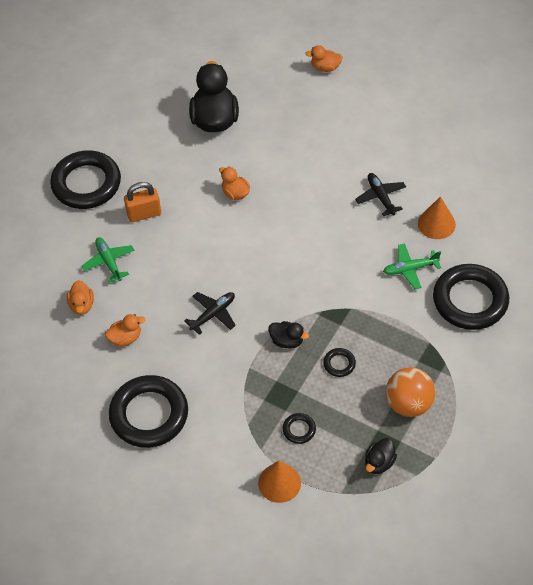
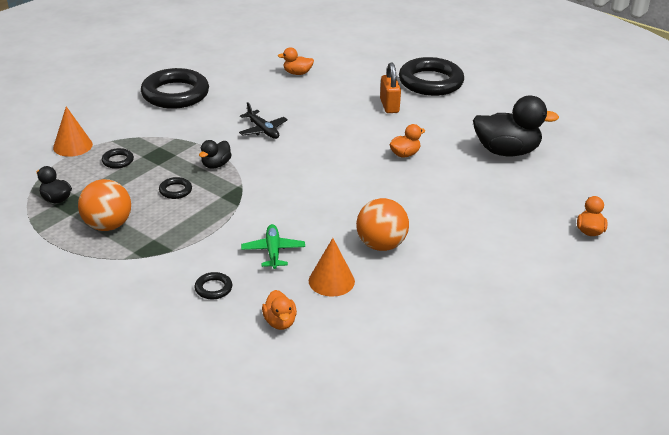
camera: 95 degrees right, 20 degrees down
(109, 262) = (339, 87): green plane -> none
(125, 338) = (255, 89): orange duck -> orange duck (280, 322)
(380, 197) = (381, 245): black plane -> orange ball
(470, 300) = (213, 288): black ring -> black ring, size x0.42

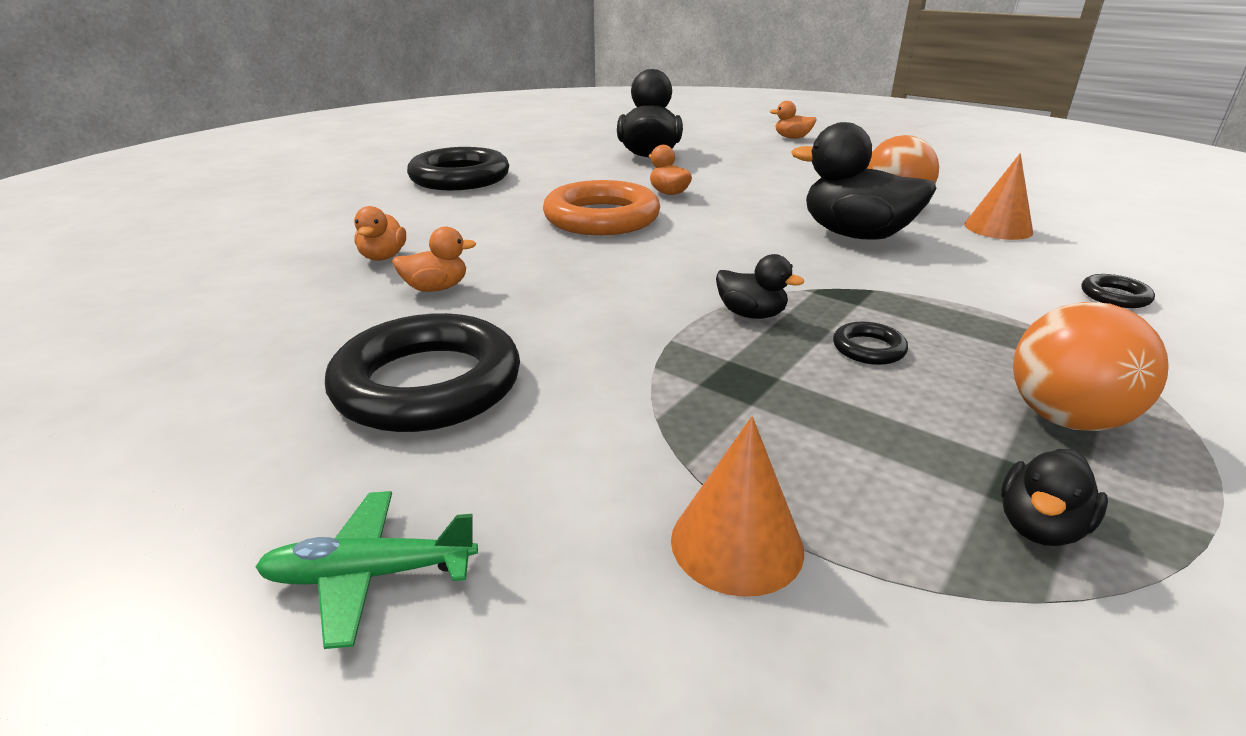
camera: 90 degrees left, 5 degrees down
(118, 161) = (787, 439): black ring -> none
(263, 130) = (610, 278): black plane -> none
(273, 251) = (973, 260): green plane -> green plane (369, 575)
(280, 322) = (1121, 252): orange duck -> orange duck (436, 288)
(320, 215) = (855, 235): none -> black duck
(353, 129) = (601, 218): none -> orange ring
(389, 106) = (529, 198): orange padlock -> none

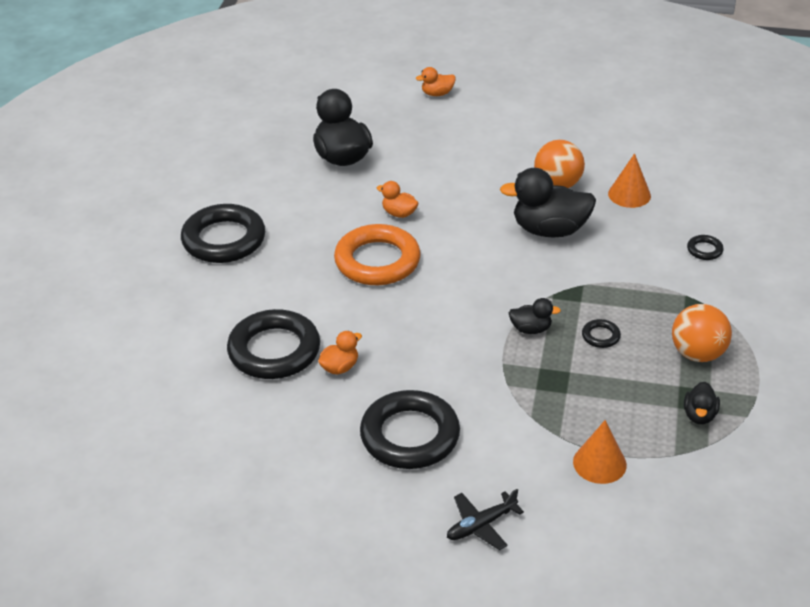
camera: 25 degrees left, 10 degrees up
(369, 575) = (481, 525): green plane -> black plane
(383, 257) = (274, 350): orange duck -> black ring

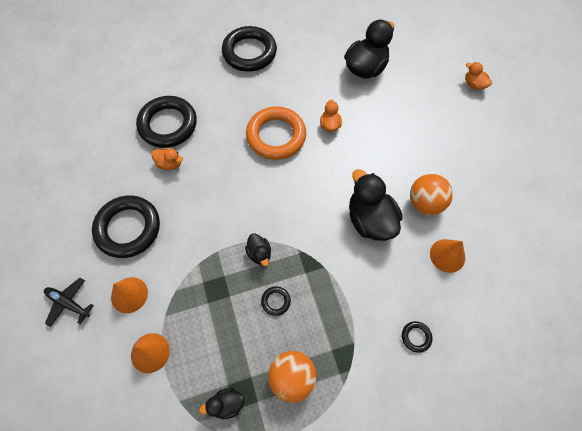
camera: 60 degrees right, 25 degrees up
(508, 461) = (129, 295): none -> orange cone

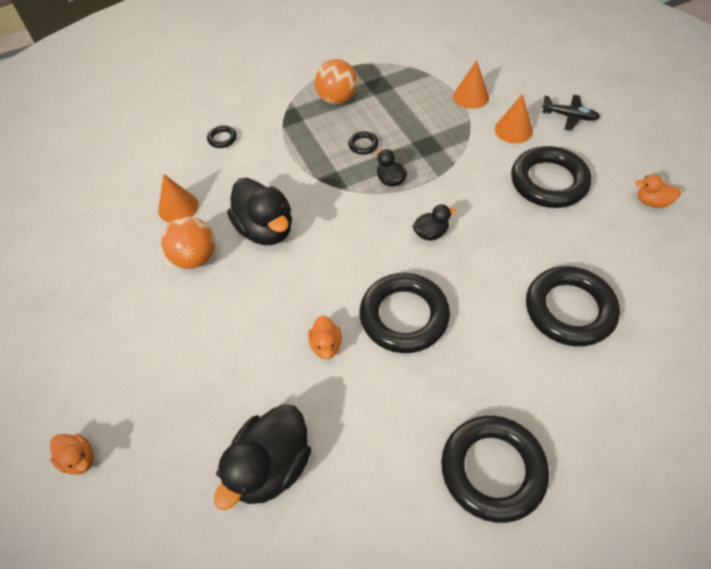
camera: 175 degrees right, 10 degrees down
(170, 164) = (538, 257): orange duck -> orange duck (652, 202)
(226, 404) = (390, 78): black duck -> black duck (431, 233)
(276, 136) = (404, 316): orange ring -> black ring

